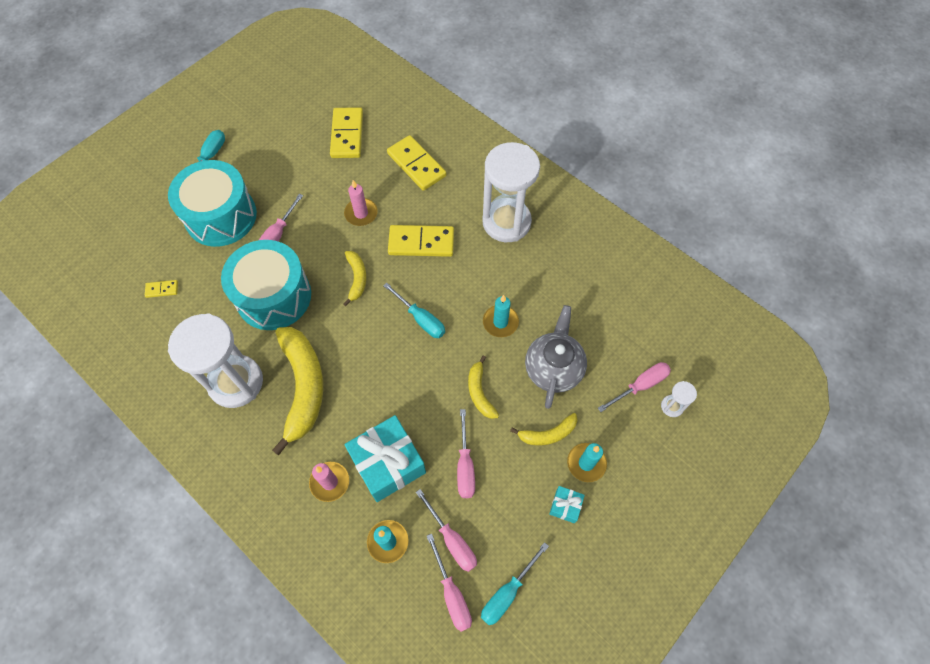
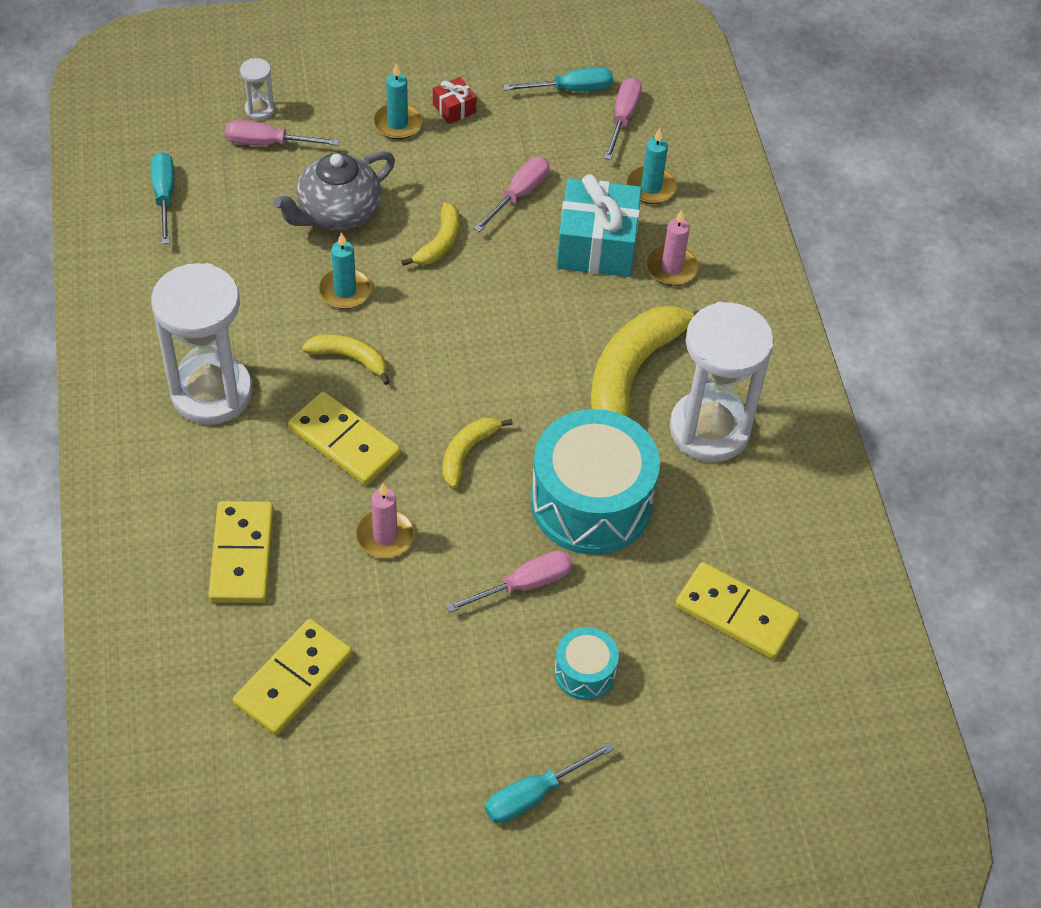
camera: 145 degrees left, 10 degrees down
(162, 289) = (736, 613): yellow domino -> yellow domino, size x2.13
(221, 216) = (584, 672): turquoise drum -> turquoise drum, size x0.47
(421, 319) = (432, 354): turquoise screwdriver -> turquoise screwdriver (164, 196)
(452, 540) = (587, 151): pink screwdriver -> none
(547, 434) = (408, 167): yellow banana -> yellow banana (350, 358)
(565, 506) = (454, 108): turquoise gift -> red gift

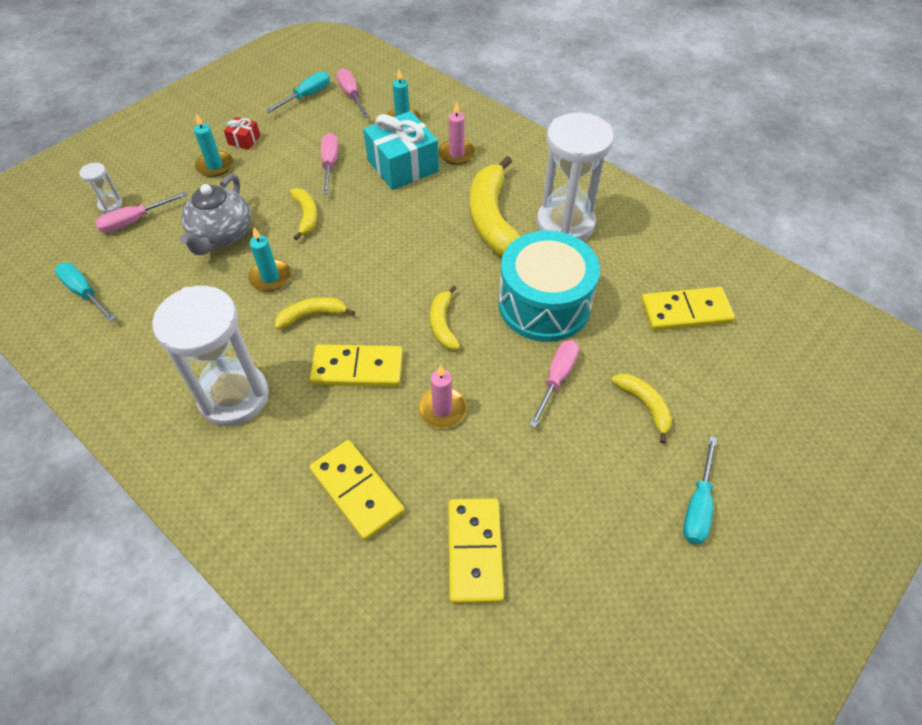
camera: 35 degrees left, 0 degrees up
(584, 672) = (645, 405): turquoise drum -> yellow banana

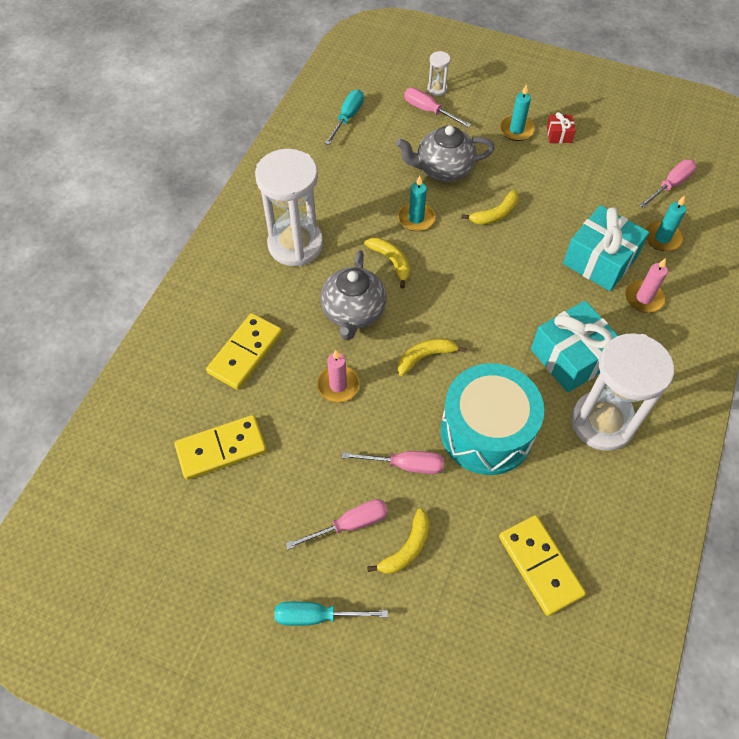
camera: 70 degrees right, 5 degrees up
(306, 96) = (645, 153): turquoise screwdriver -> none
(330, 164) = (567, 205): pink screwdriver -> pink screwdriver (350, 524)
(357, 368) = (353, 312): yellow domino -> grey teapot
(493, 220) = (571, 357): yellow banana -> turquoise gift

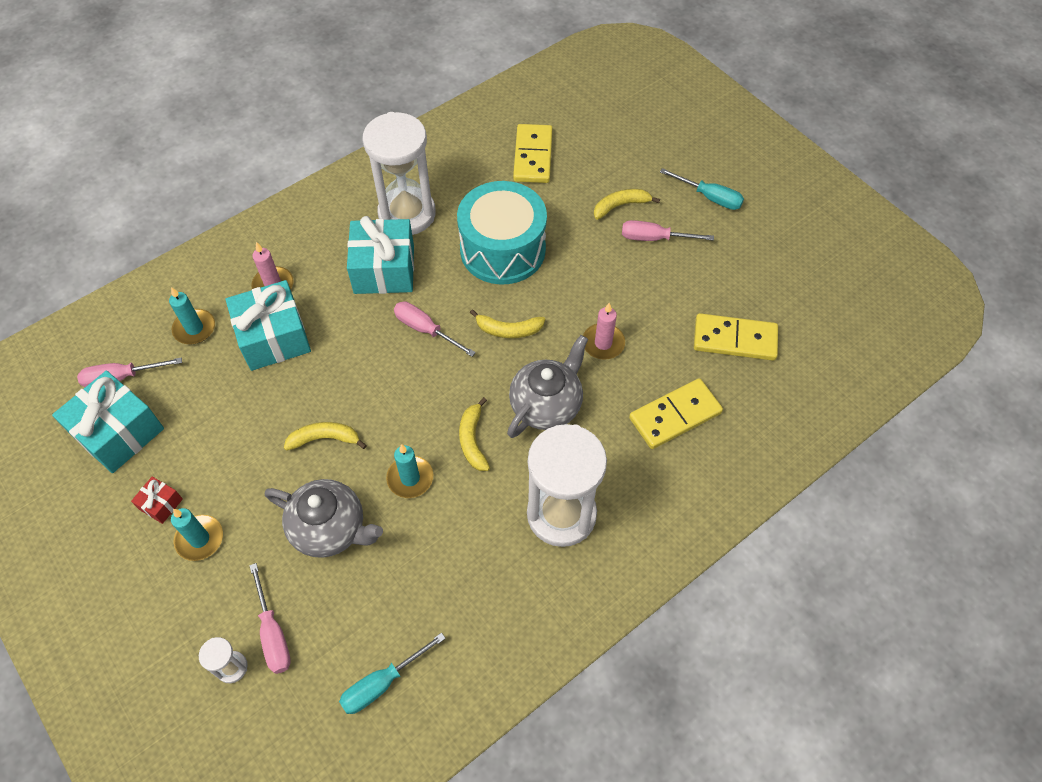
camera: 150 degrees left, 0 degrees up
(405, 465) = (585, 257): pink screwdriver -> pink screwdriver (425, 330)
(631, 156) = (118, 432): none -> turquoise gift

